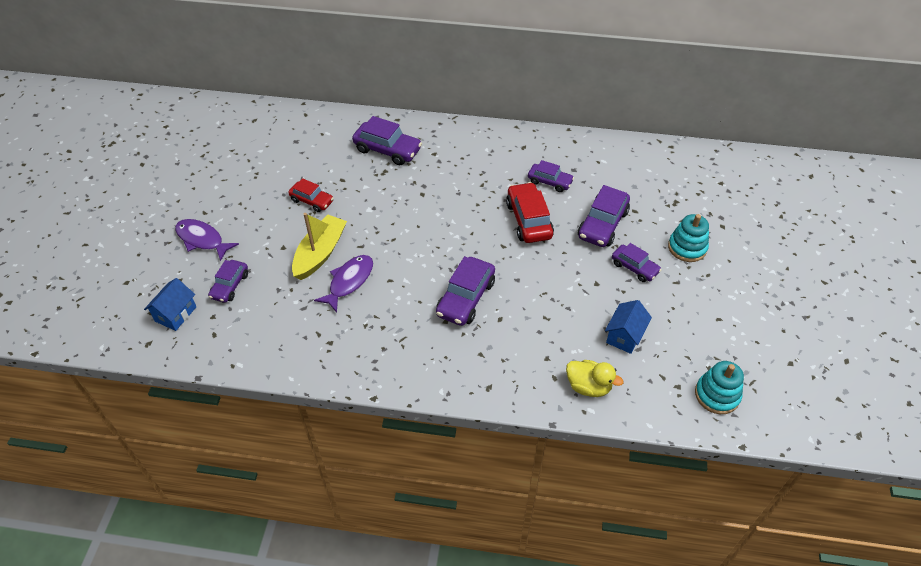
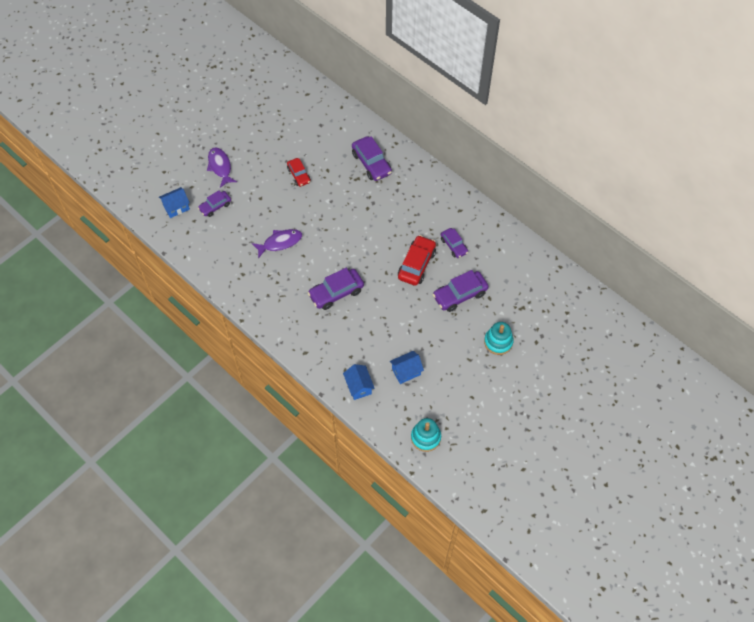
camera: 35 degrees right, 10 degrees up
(320, 253) = (277, 214): yellow boat -> none
(588, 386) = (359, 386): yellow duck -> blue house
(634, 267) = (452, 334): purple car -> none

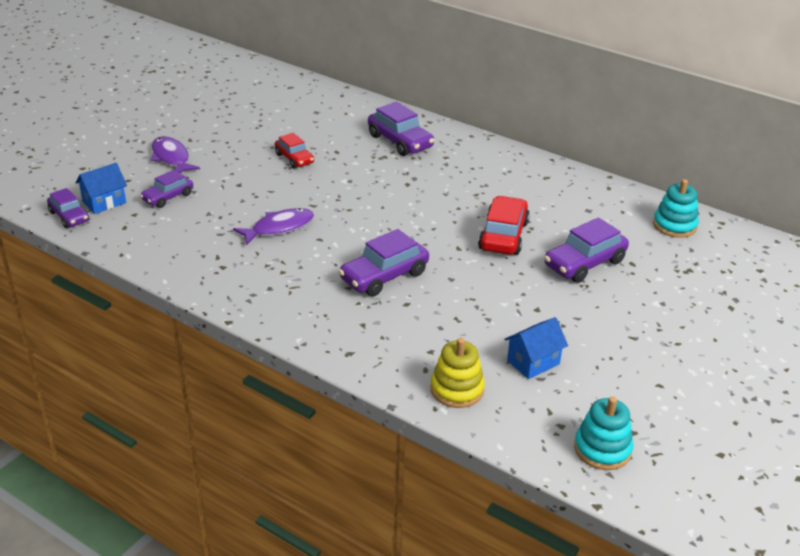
camera: 10 degrees left, 25 degrees down
(359, 386) = (457, 389): blue house -> yellow stacking toy
(454, 246) = (552, 212): purple car -> purple car (69, 216)
(498, 342) = (670, 312): turquoise stacking toy -> turquoise stacking toy (674, 225)

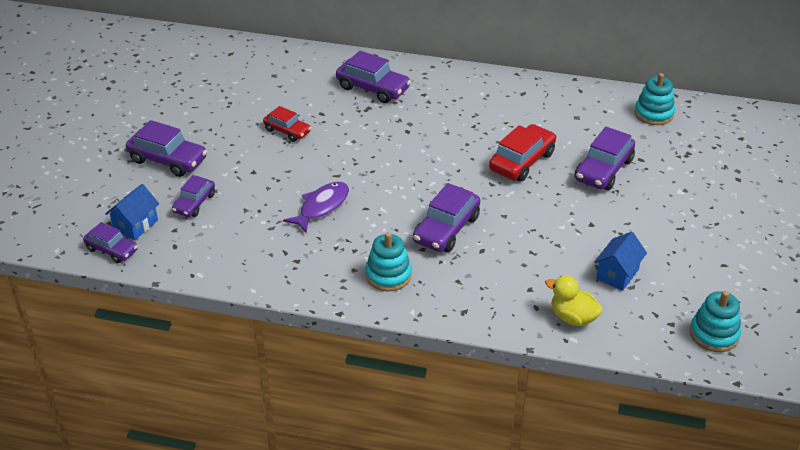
camera: 20 degrees left, 5 degrees up
(171, 158) = (168, 160): purple fish -> purple car
(298, 301) = (388, 275): none -> turquoise stacking toy
(457, 389) = (572, 317): yellow stacking toy -> yellow duck
(503, 236) = (522, 161): red car -> red car turned 45 degrees clockwise

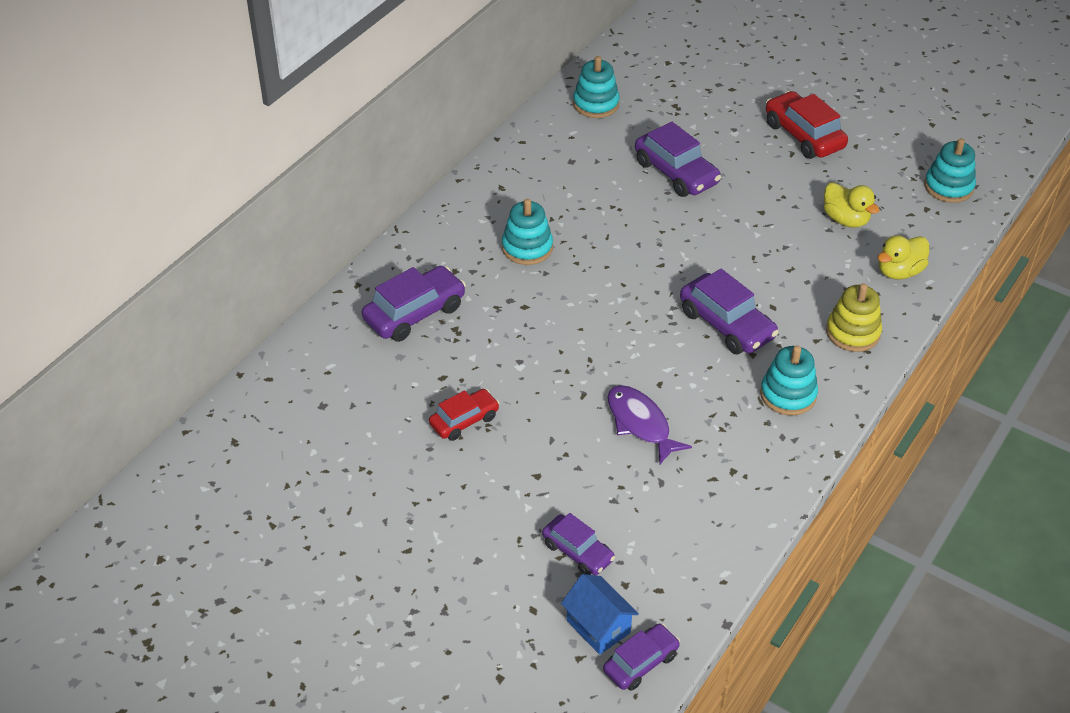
camera: 70 degrees left, 5 degrees up
(168, 160) = (465, 564): purple car -> none
(467, 118) = (527, 248): none -> turquoise stacking toy
(479, 300) = (853, 332): none -> yellow stacking toy
(522, 161) = (632, 228): red car -> red car (804, 135)
(617, 274) = (845, 219): blue house -> yellow duck

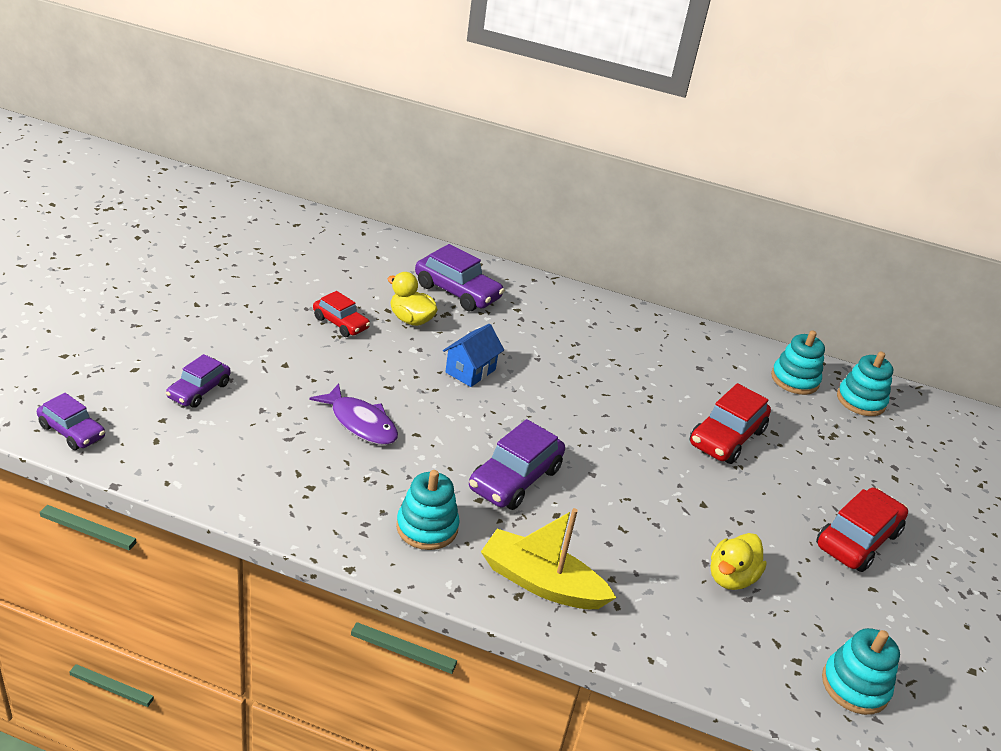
camera: 70 degrees right, 10 degrees down
(527, 248) = (565, 346): turquoise stacking toy -> turquoise stacking toy (860, 401)
(598, 627) = (114, 405): blue house -> blue house (470, 371)
(640, 423) = (360, 423): purple fish -> purple fish turned 90 degrees clockwise
(676, 173) = (726, 437): purple car -> red car
(853, 332) = (541, 583): yellow stacking toy -> yellow boat
(899, 271) = (664, 629): yellow duck -> yellow duck (411, 320)

